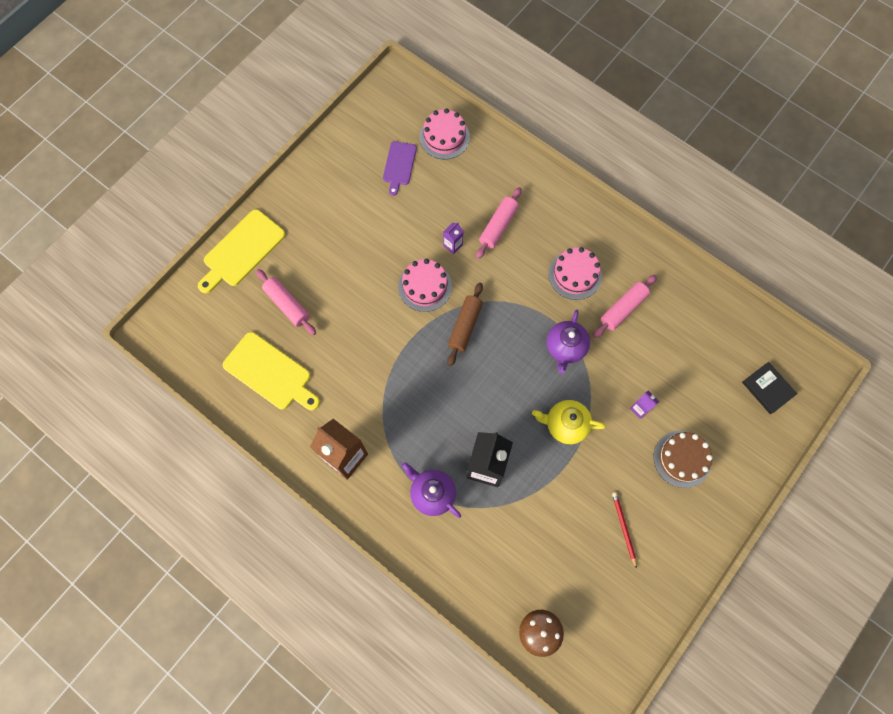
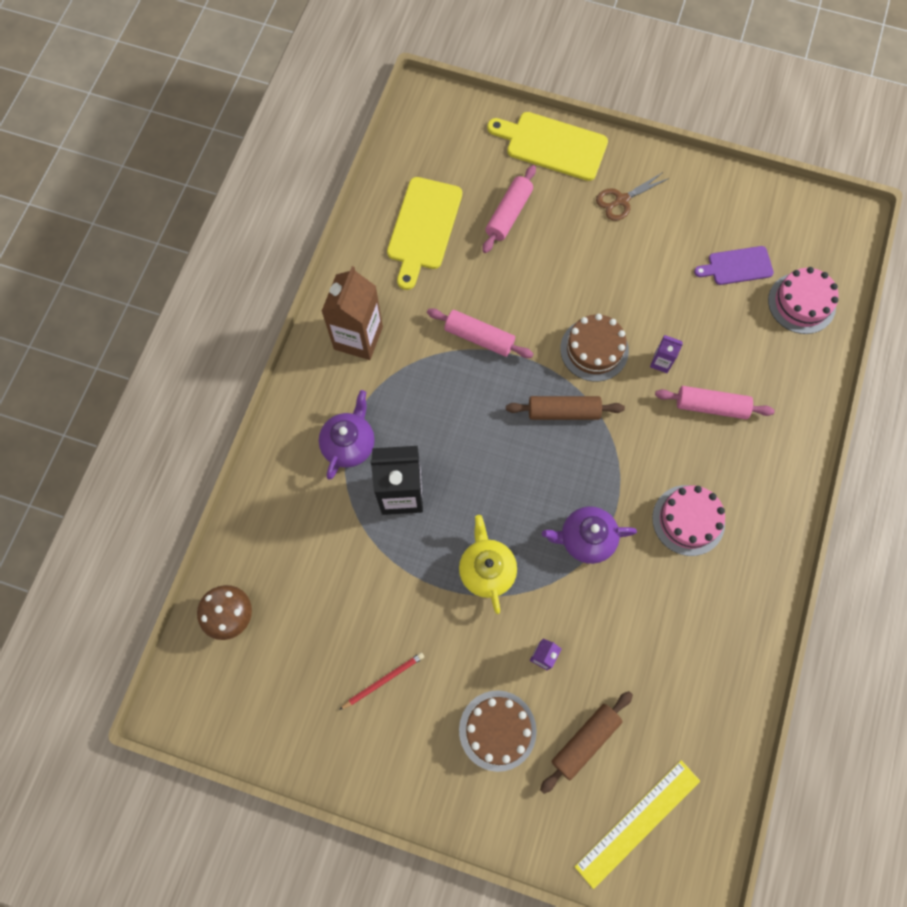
camera: 70 degrees right, 0 degrees up
(312, 220) = (621, 200): none -> brown scissors
(425, 286) = (594, 349): pink cake -> brown cake
(623, 309) = (668, 595): pink rolling pin -> pink rolling pin (479, 337)
(705, 402) = (585, 741): none -> brown rolling pin
(767, 389) = (638, 823): black book -> yellow ruler

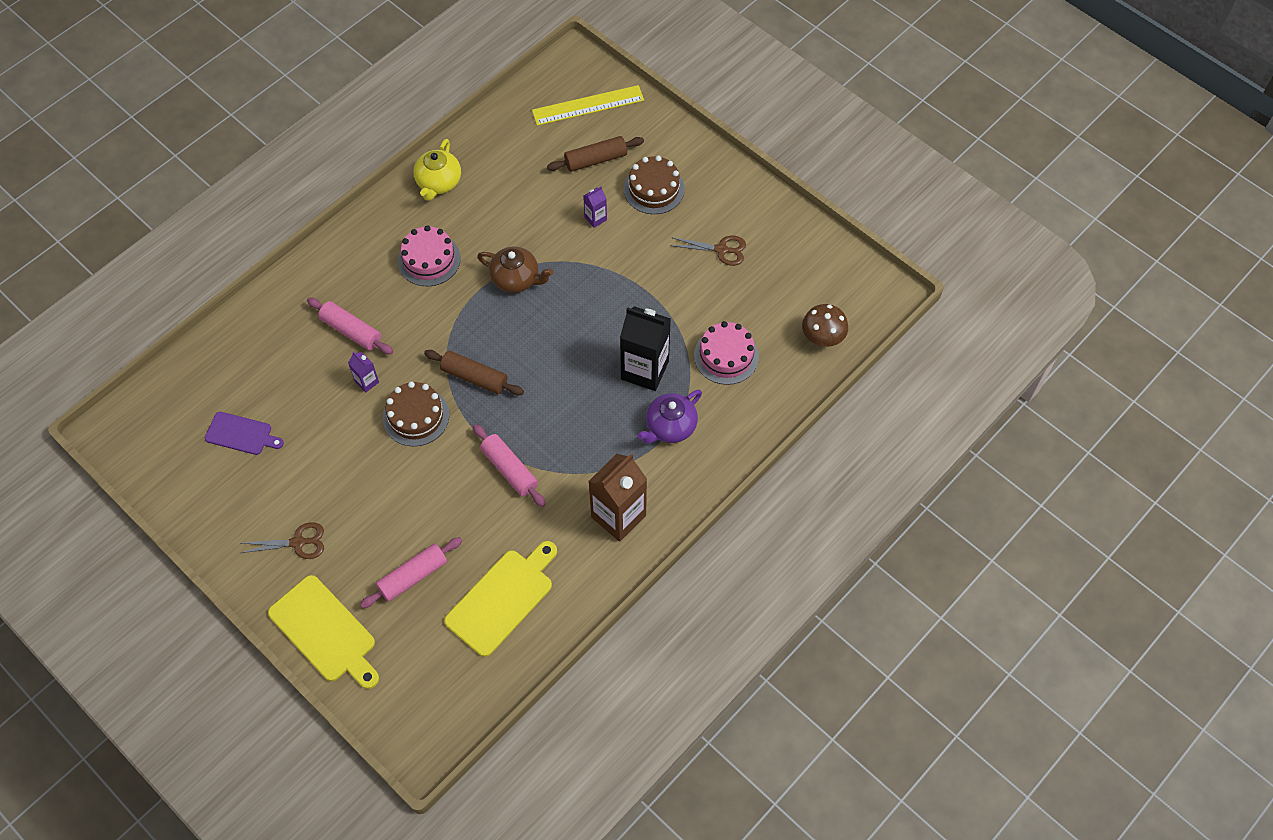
camera: 155 degrees left, 10 degrees down
(383, 680) = (721, 250): red pencil -> brown scissors
(486, 570) = (605, 289): yellow teapot -> yellow teapot (438, 183)
(585, 539) = (516, 279): purple teapot -> brown teapot
(801, 303) = (212, 379): pink cake -> pink cake (726, 356)

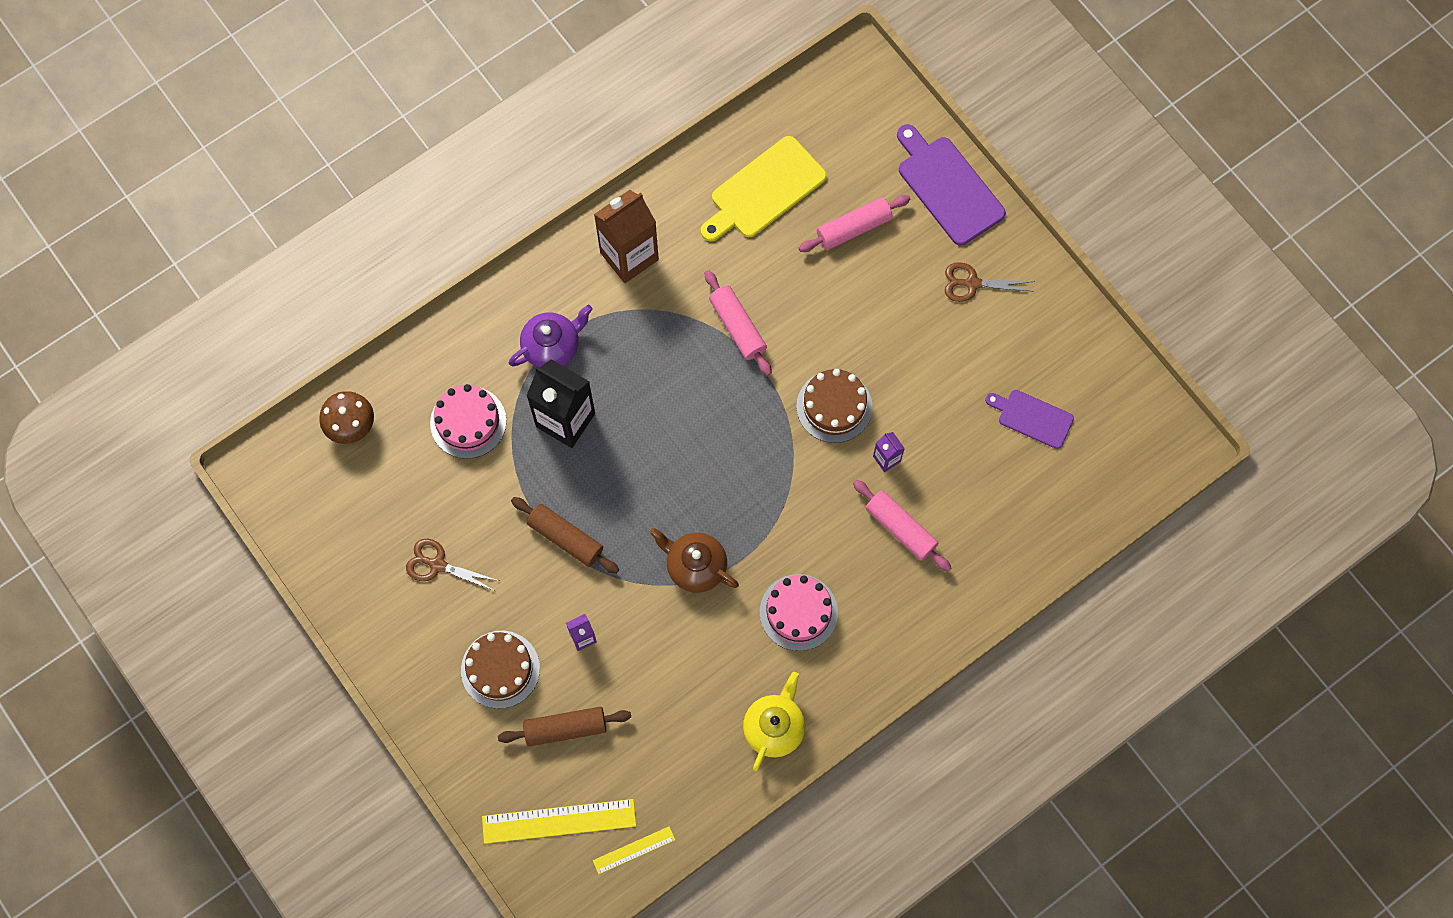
camera: 170 degrees left, 10 degrees up
(325, 632) = (948, 187): yellow cutting board -> purple cutting board
(474, 377) = (762, 443): brown rolling pin -> brown rolling pin (565, 538)
(530, 97) = (634, 850): none -> yellow ruler

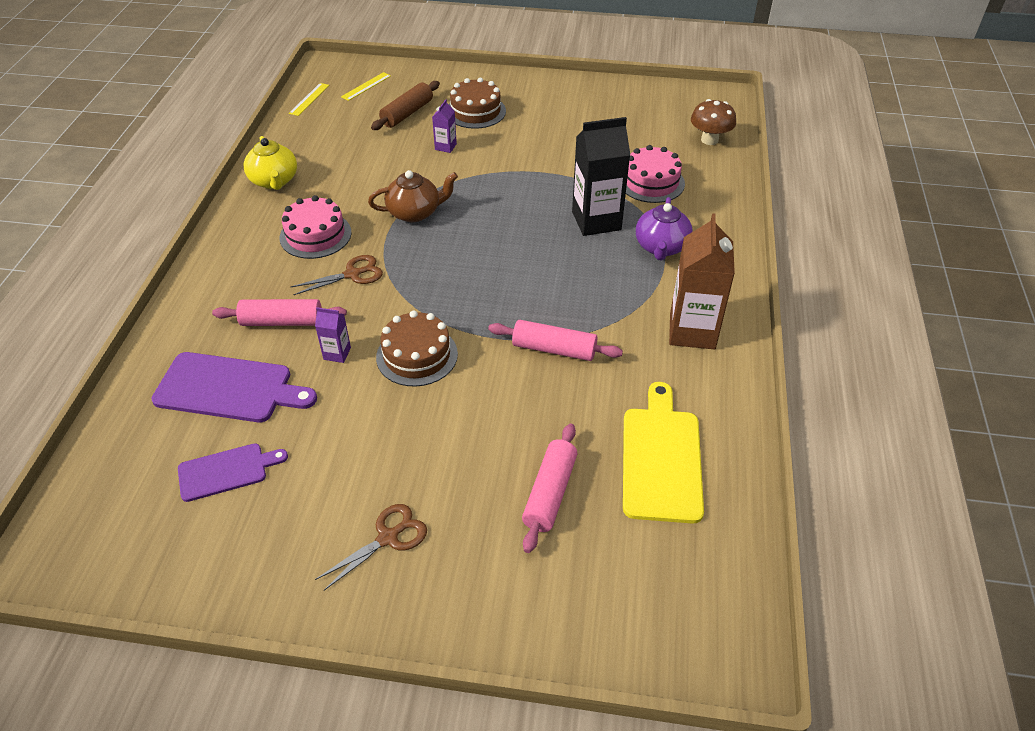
camera: 135 degrees right, 25 degrees down
(437, 564) = (571, 123): brown scissors -> brown scissors (353, 274)
(559, 821) = (366, 86): yellow ruler -> yellow ruler, size x0.55
(565, 538) = (515, 175): brown rolling pin -> none
(948, 187) = (503, 610): purple cutting board -> purple cutting board (229, 389)

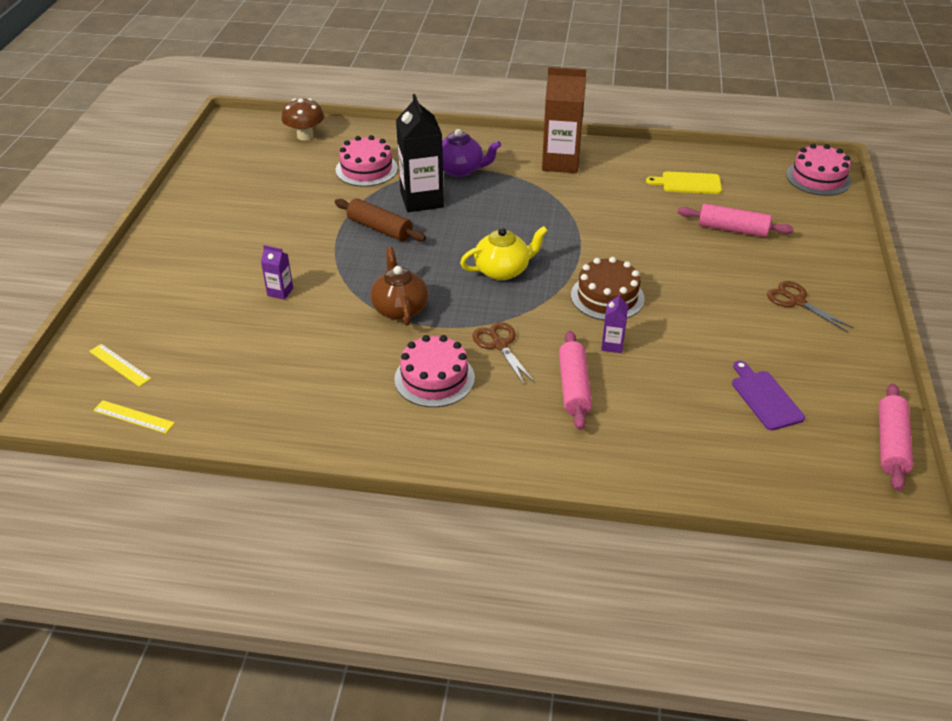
camera: 90 degrees left, 5 degrees down
(229, 389) = (670, 412): purple cutting board -> none
(274, 181) = (325, 426): yellow teapot -> yellow teapot (503, 270)
(407, 113) = (200, 325): brown rolling pin -> brown rolling pin (380, 228)
(475, 111) = (212, 272): brown cake -> none
(554, 349) = (589, 225): pink rolling pin -> pink rolling pin (891, 444)
(661, 458) = (688, 183): yellow cutting board -> yellow cutting board, size x0.62
(702, 638) = (818, 178): none -> pink cake

